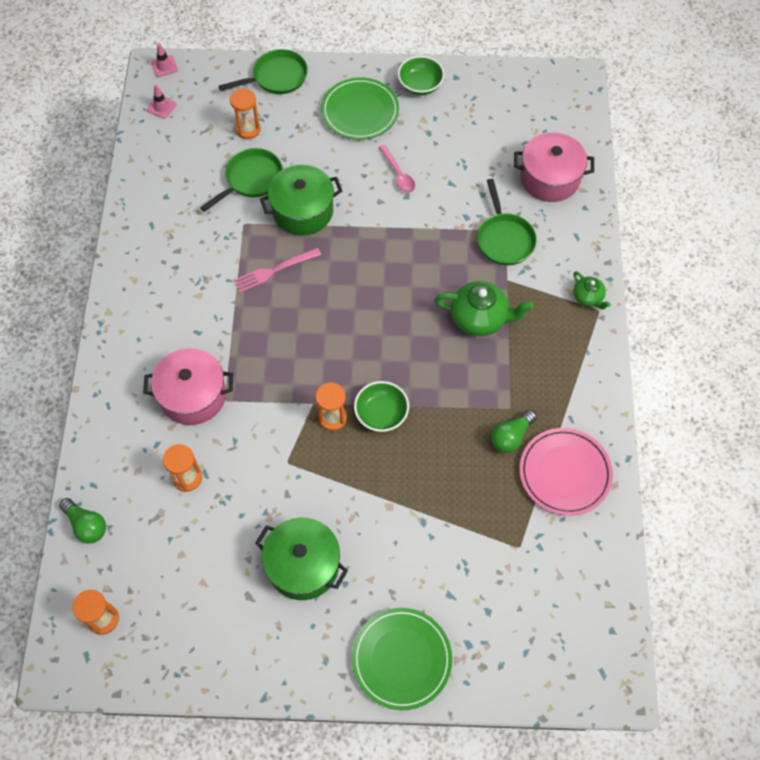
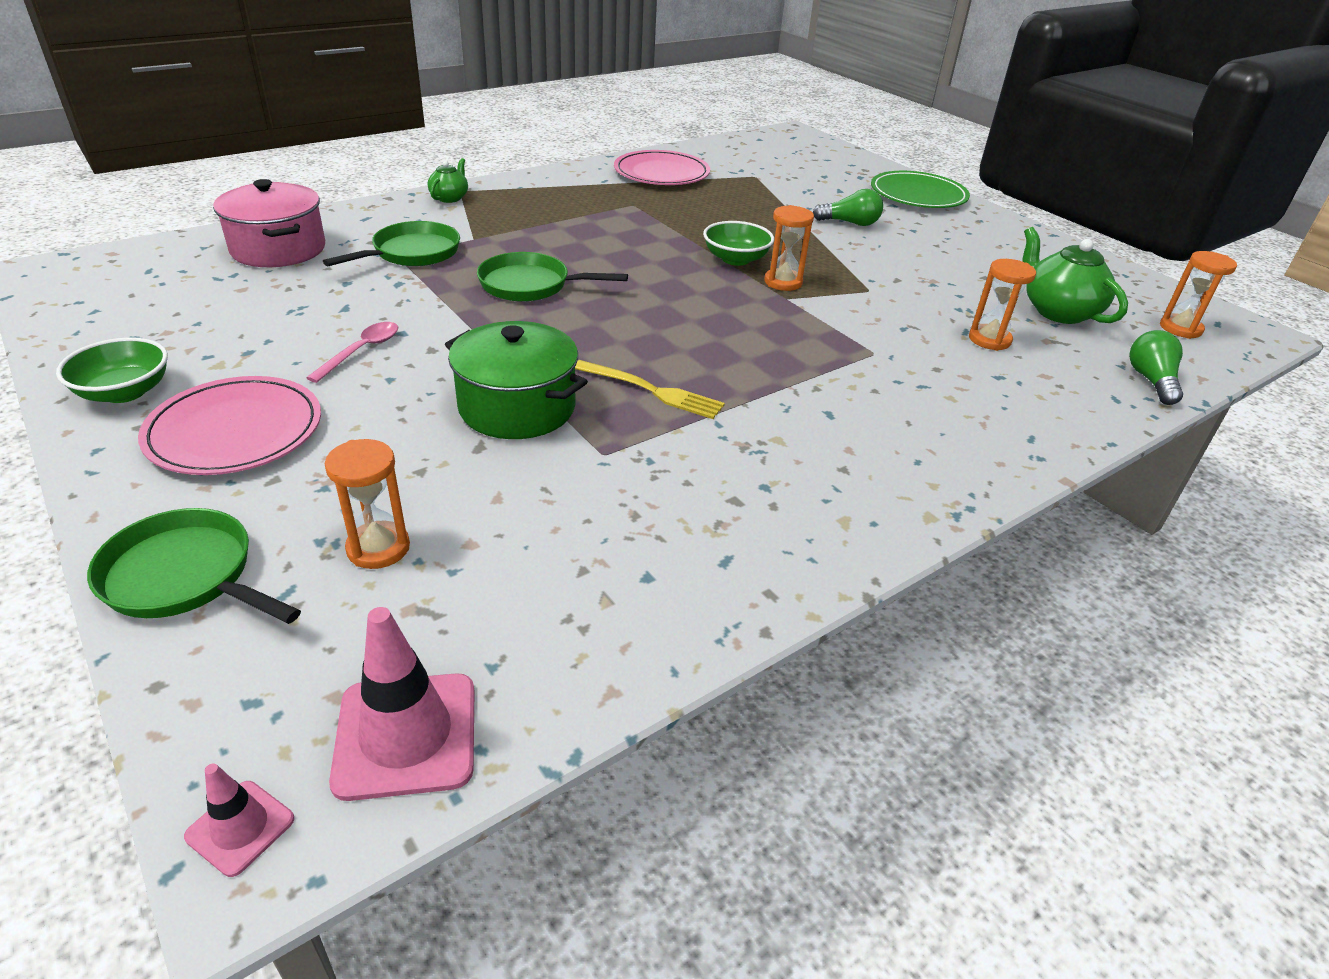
camera: 130 degrees left, 25 degrees down
(161, 107) = (406, 735): pink traffic cone -> pink traffic cone, size x1.87
(193, 395) = (907, 377): pink pot -> none
(251, 179) = (503, 487): green pan -> green pan (530, 285)
(273, 271) = (653, 391): pink fork -> yellow fork
(303, 565) = (937, 251): green pot -> none
(360, 111) = (235, 431): green plate -> pink plate
(480, 318) = (546, 240): green teapot -> green teapot (1058, 311)
(511, 437) = (661, 198): green light bulb -> green light bulb (850, 223)

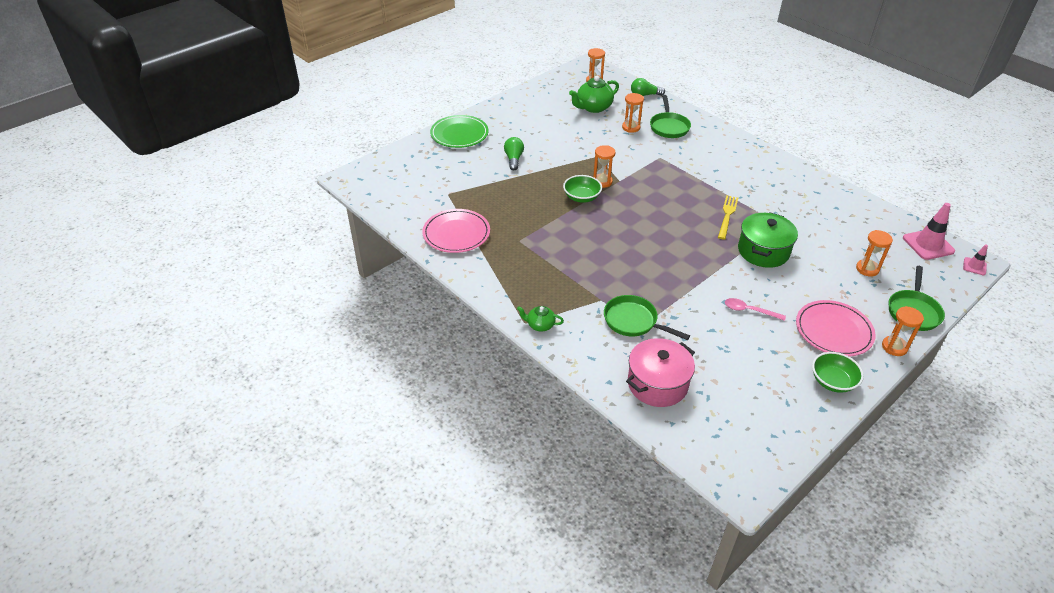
camera: 95 degrees left, 5 degrees up
(119, 500) = (894, 347): none -> orange hourglass
(530, 285) = (650, 266): green pan -> green pan (669, 127)

